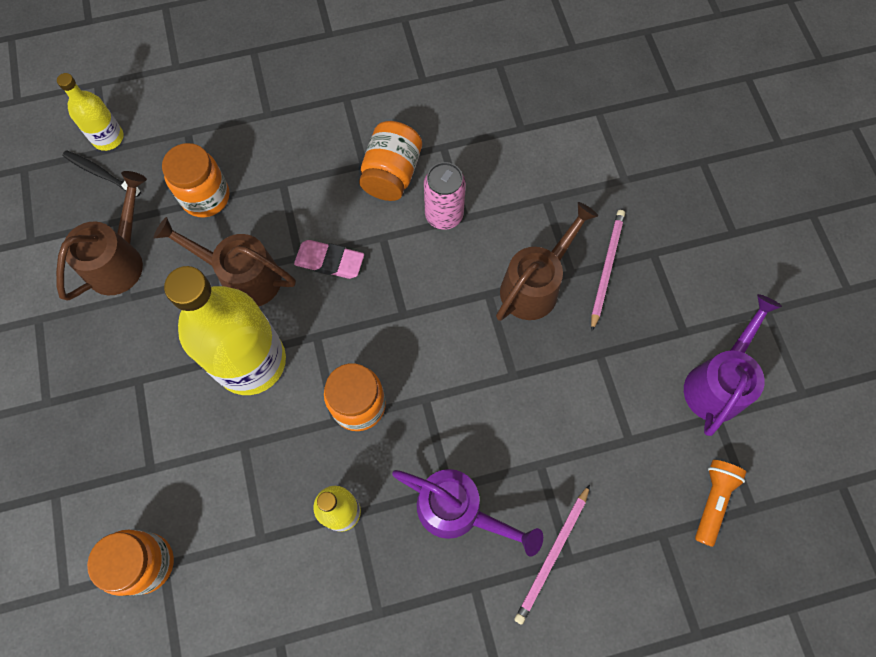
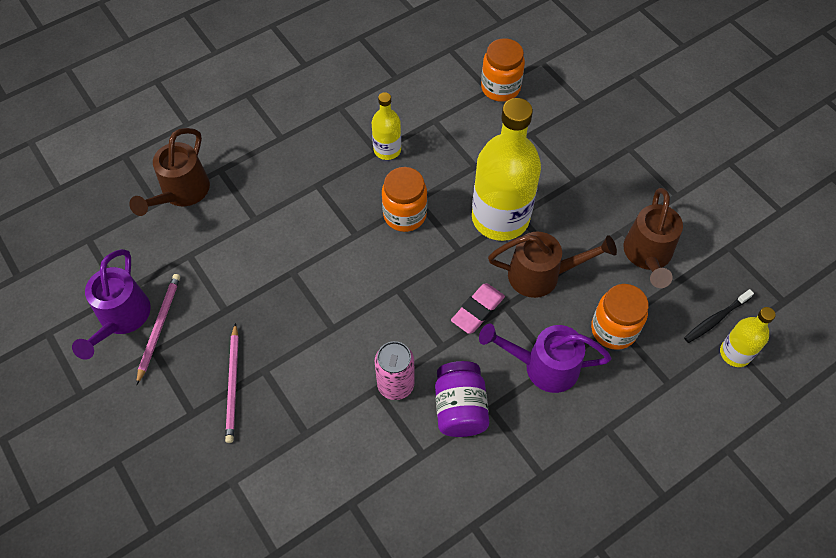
camera: 160 degrees right, 10 degrees down
(101, 174) = (716, 319): black toothbrush -> black toothbrush turned 135 degrees clockwise
(329, 261) = (477, 310): pink eraser -> pink eraser turned 45 degrees counterclockwise
(391, 174) = (460, 408): orange jar -> purple jar
(458, 511) = (306, 174): purple watering can -> purple watering can (543, 366)
(535, 285) = (293, 348): brown watering can -> brown watering can (181, 193)
(552, 555) = (232, 169): pink pencil -> pink pencil (159, 327)
(712, 500) = (119, 235): orange flashlight -> none

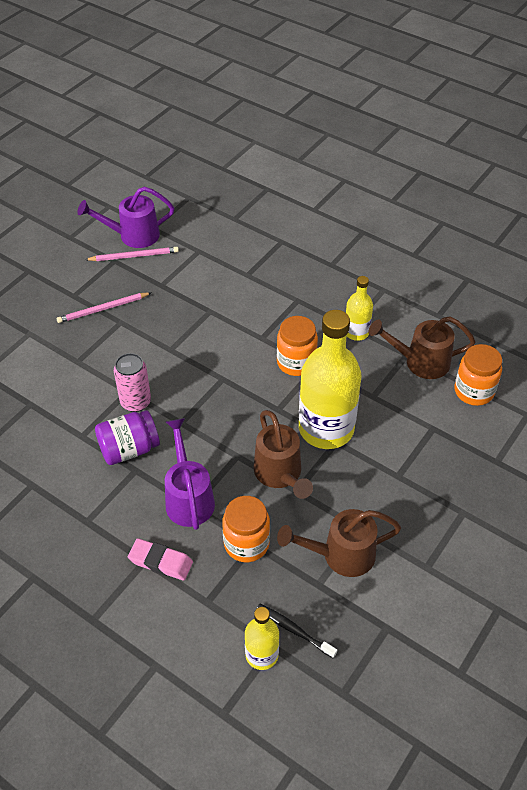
camera: 70 degrees right, 10 degrees down
(181, 193) = (250, 228): brown watering can -> brown watering can (420, 362)
(477, 310) = (224, 437): pink eraser -> pink eraser (160, 562)

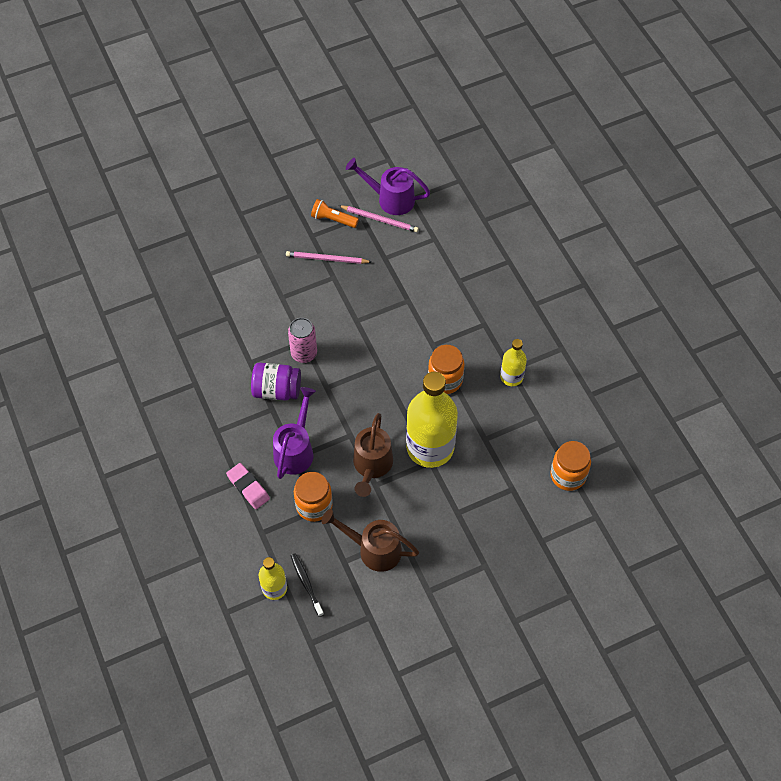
camera: 30 degrees right, 10 degrees up
(87, 274) = (333, 219): none -> orange flashlight
(420, 362) = (544, 428): brown watering can -> none

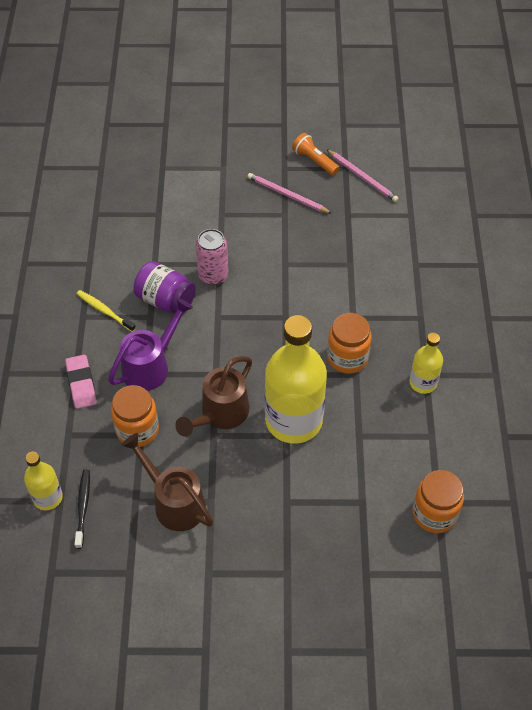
camera: 25 degrees right, 5 degrees down
(232, 419) = (105, 311): none -> yellow toothbrush
(390, 199) = (384, 162): purple watering can -> none

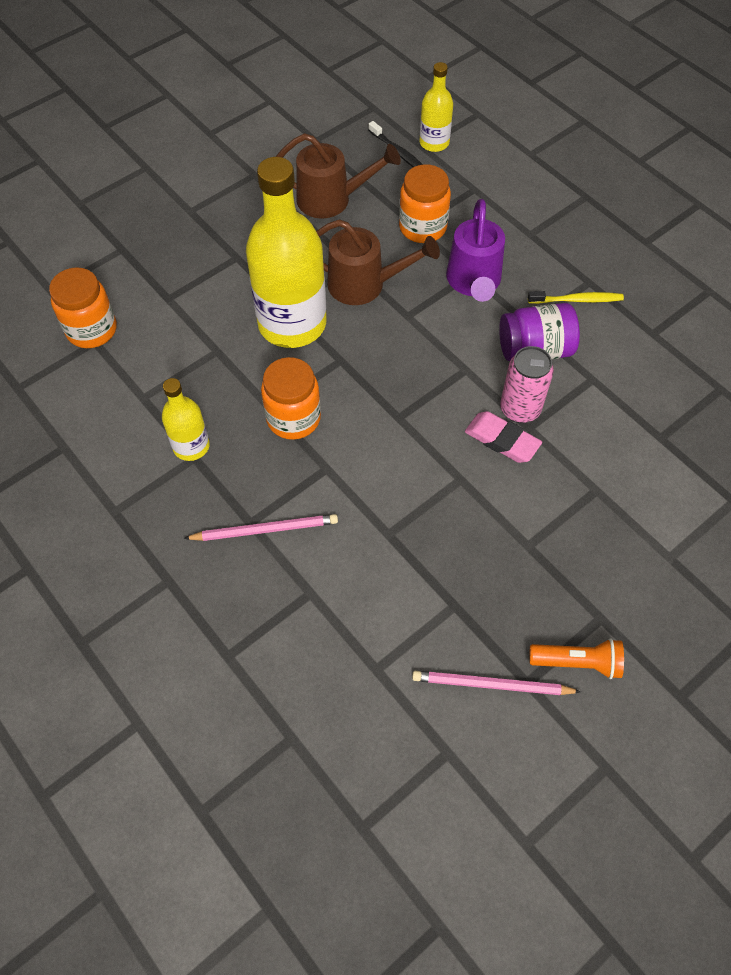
camera: 140 degrees right, 5 degrees up
(81, 384) = (514, 229): pink eraser -> pink eraser (502, 440)
(220, 414) = (365, 285): brown watering can -> brown watering can turned 105 degrees clockwise
(287, 195) = (554, 577): pink pencil -> pink pencil (265, 530)

